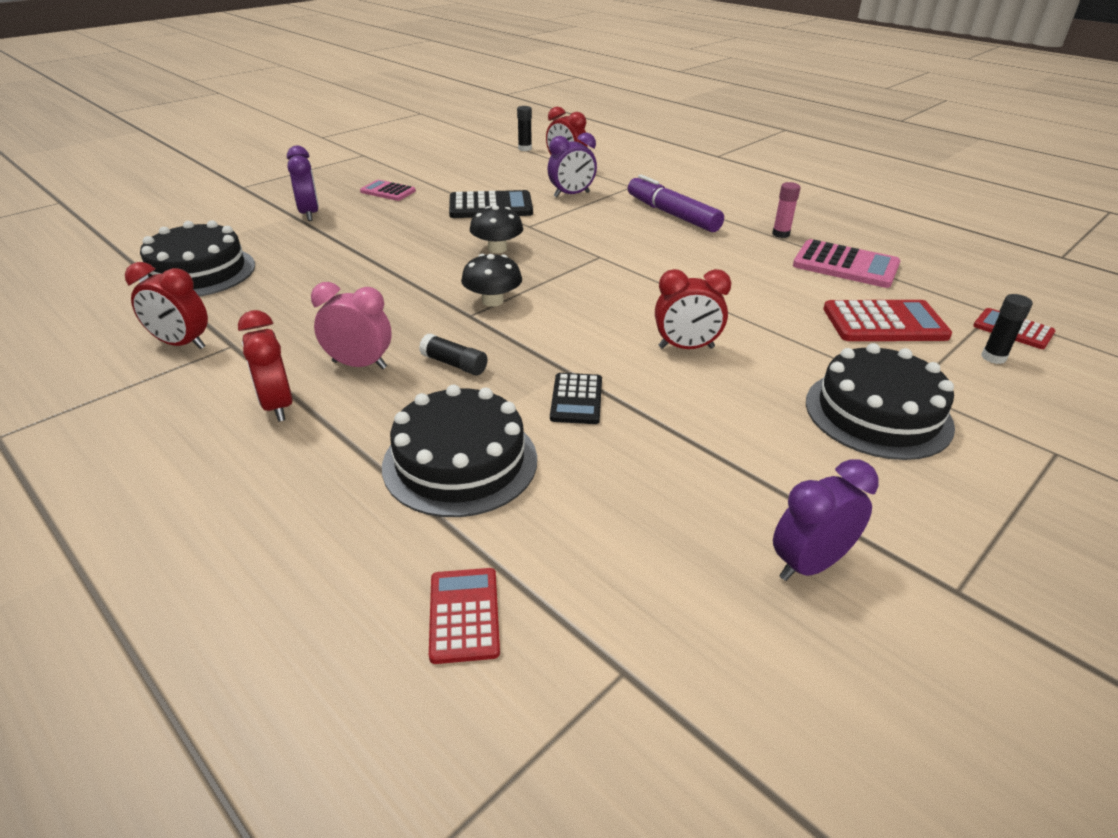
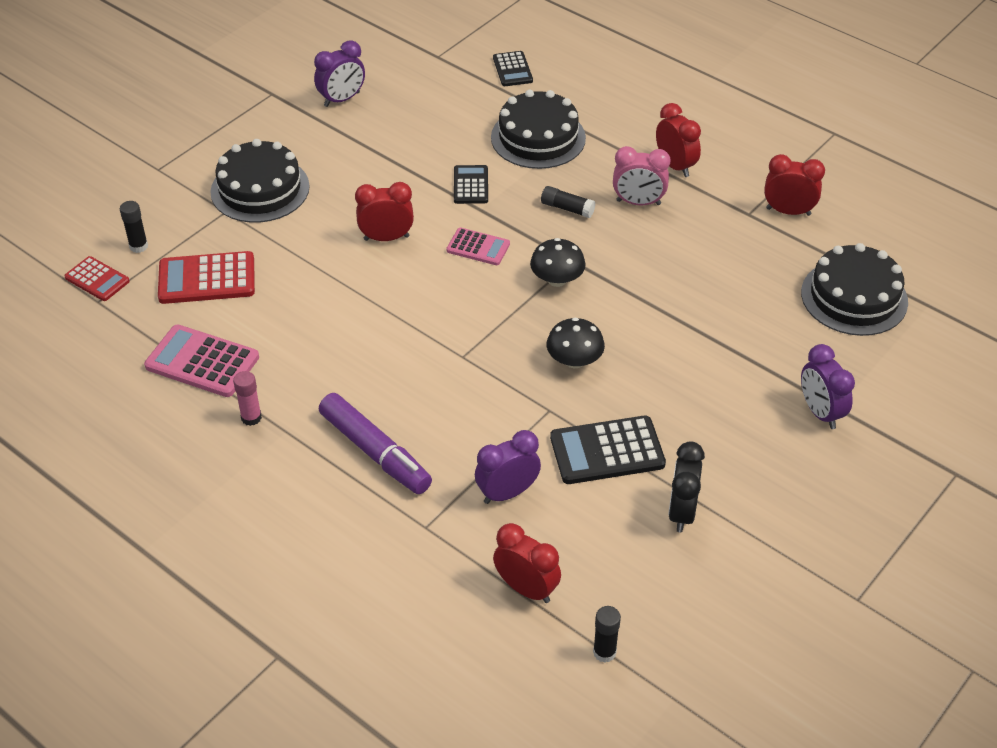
camera: 175 degrees right, 10 degrees up
(388, 191) = (755, 479): pink calculator -> pink calculator (478, 247)
(450, 183) = (681, 512): none -> black clock
(464, 615) = (512, 69): red calculator -> black calculator

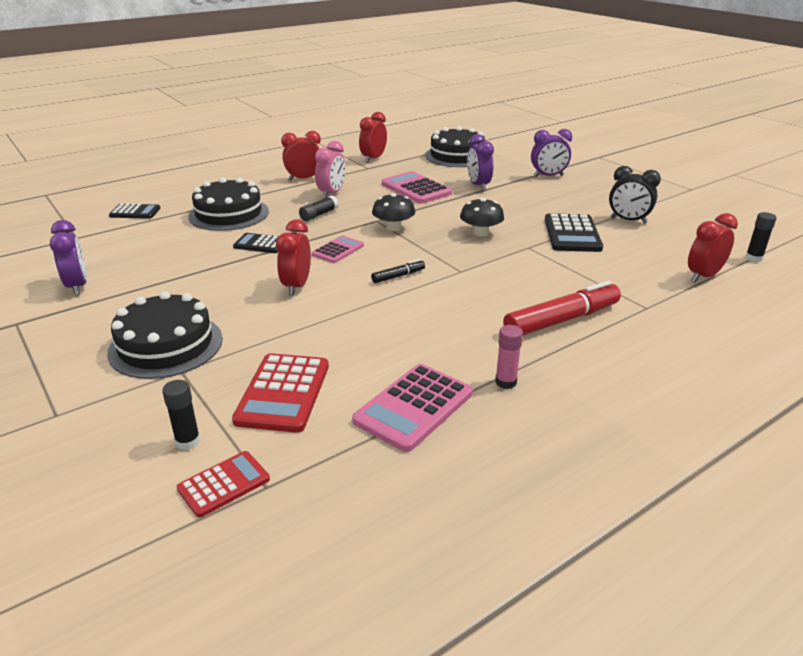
camera: 75 degrees left, 15 degrees down
(375, 452) = (562, 320): purple marker -> red marker
(432, 308) = (398, 276): none -> black marker
(507, 493) = (610, 271): purple clock -> purple clock (478, 186)
(693, 276) = (416, 189): none -> pink calculator

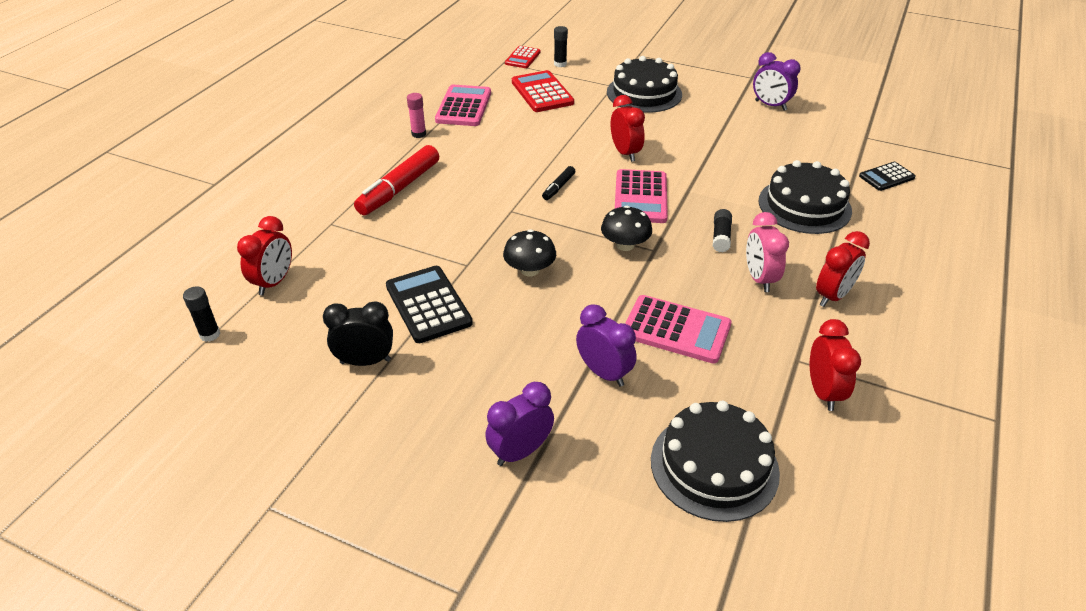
camera: 150 degrees right, 10 degrees up
(260, 244) = (714, 181): black calculator -> none
(338, 250) = (640, 197): pink calculator -> pink calculator, size x1.63

